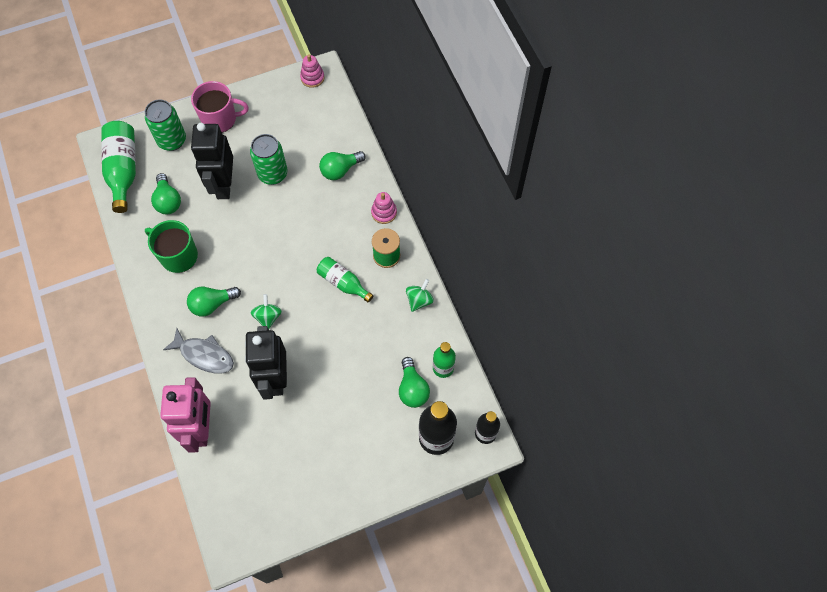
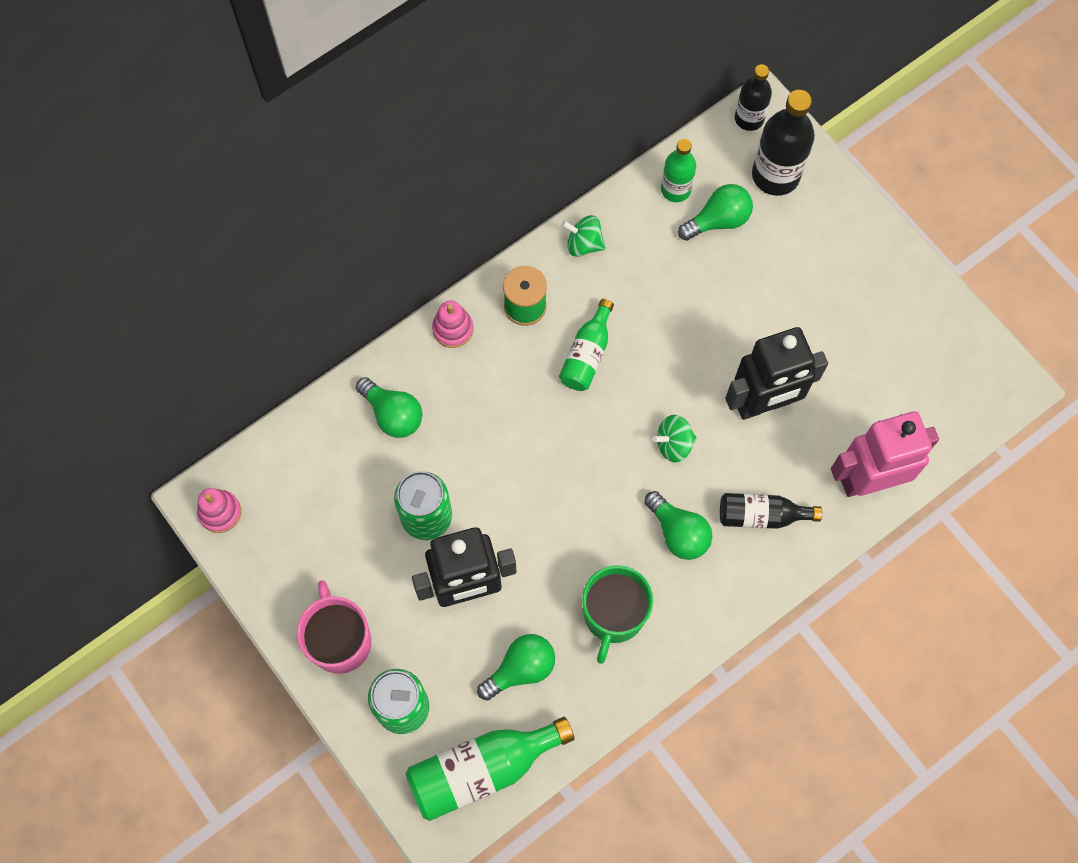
camera: 105 degrees left, 5 degrees up
(204, 355) = (761, 515): grey fish -> black bottle

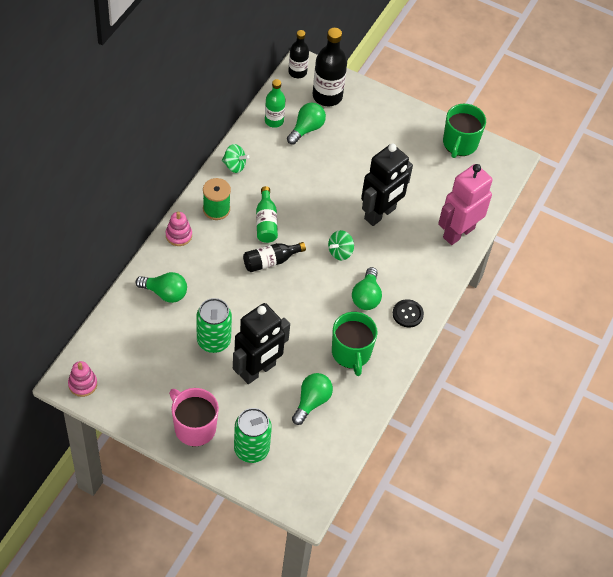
camera: 30 degrees left, 15 degrees down
(482, 769) = (316, 464): green bottle -> none
(583, 244) = (234, 165): green spinning top -> green spinning top turned 150 degrees counterclockwise
(678, 532) = (366, 297): green light bulb -> green light bulb turned 75 degrees clockwise
(726, 585) = (407, 314): none -> black button
(761, 515) = (408, 271): black bottle -> black bottle (270, 261)
(943, 329) = (459, 144): none -> green mug

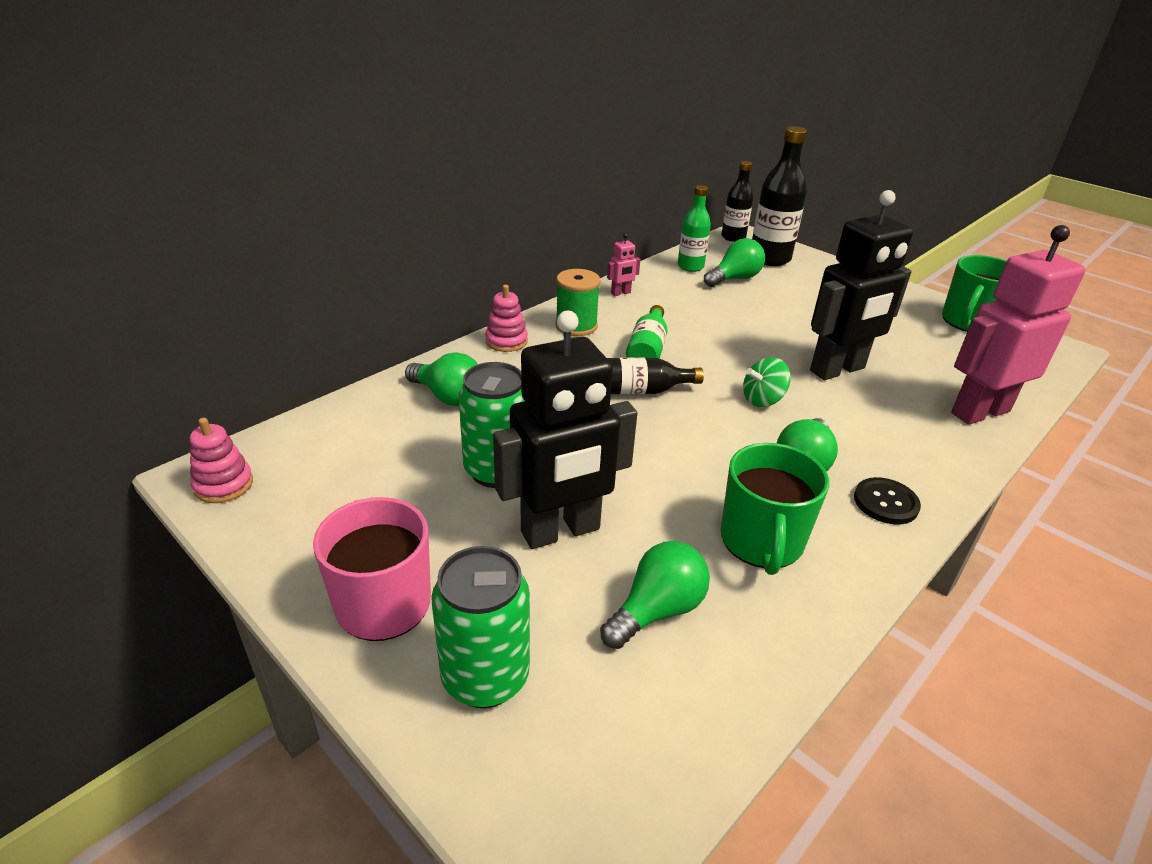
camera: 20 degrees right, 20 degrees down
(234, 165) = (621, 293): green spinning top -> pink robot

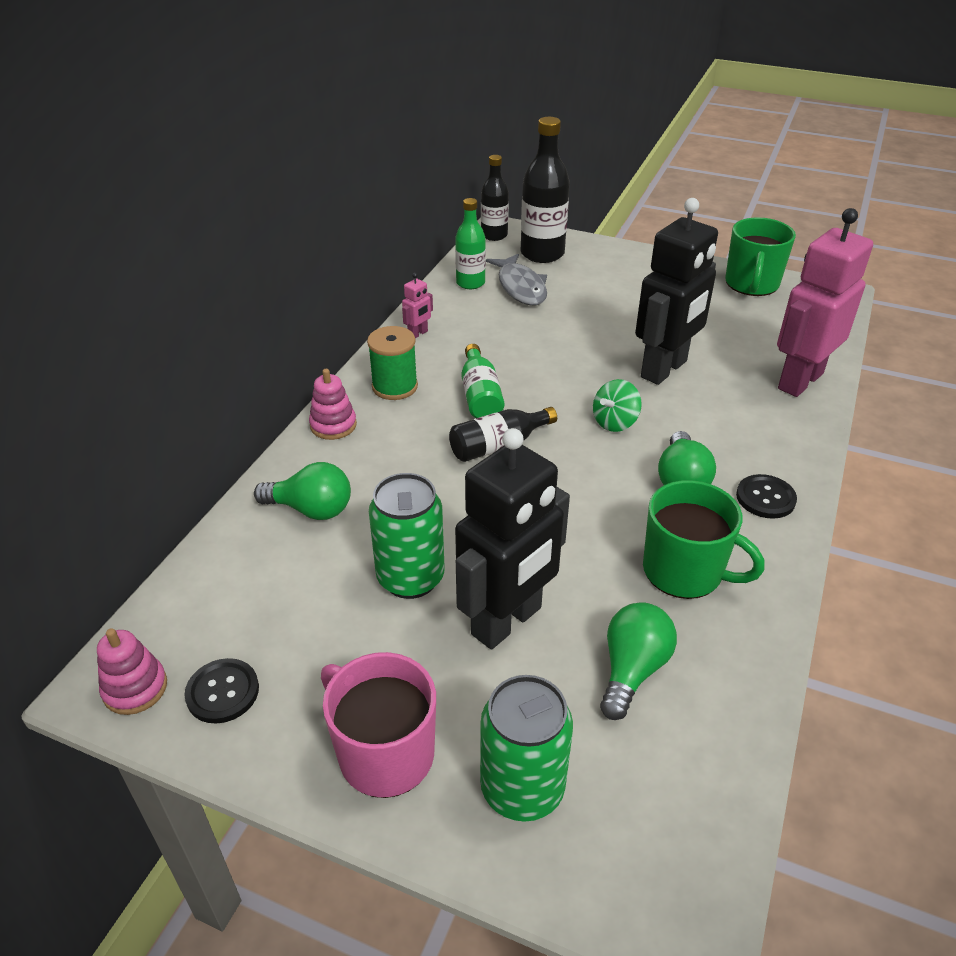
camera: 20 degrees left, 5 degrees up
(286, 509) = (222, 692): none -> black button
(734, 279) = (520, 287): green light bulb -> grey fish
(761, 541) = (684, 571): green mug -> green mug turned 45 degrees counterclockwise

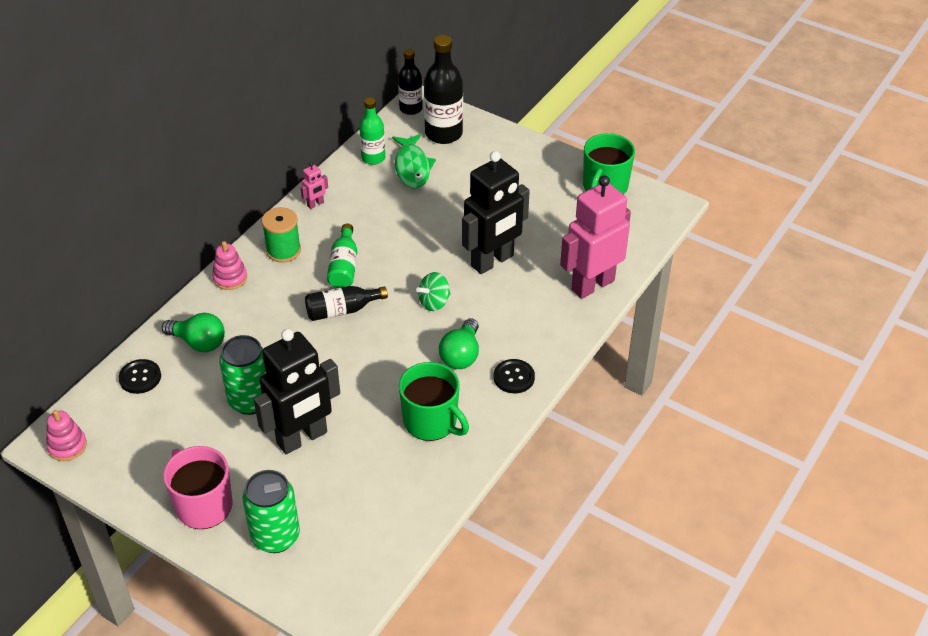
camera: 10 degrees right, 5 degrees up
(222, 692) = (118, 456): black button -> black button (140, 377)
(520, 287) = (412, 167): grey fish -> green fish
(632, 670) = (368, 480): green light bulb -> none

